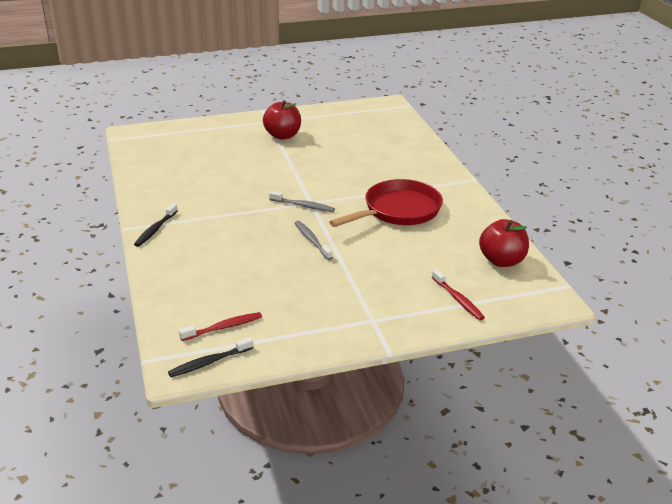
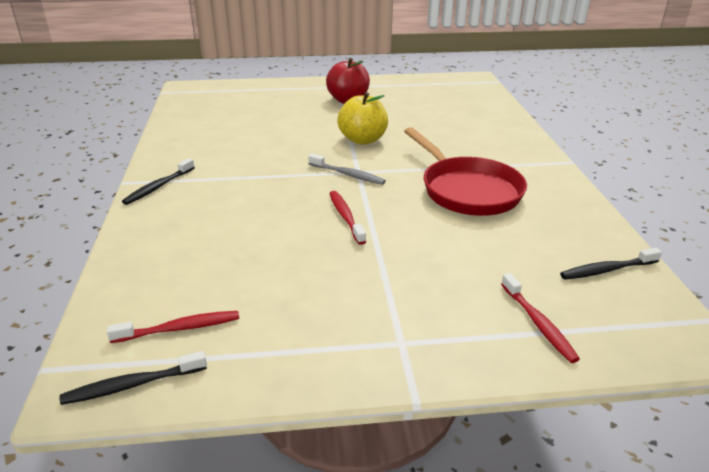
camera: 10 degrees right, 0 degrees up
(306, 173) = (362, 140): none -> yellow apple
(312, 240) = (346, 217): grey toothbrush -> red toothbrush
(398, 211) = (467, 190): red pan -> red pan turned 90 degrees clockwise
(502, 261) = (607, 270): red apple -> black toothbrush

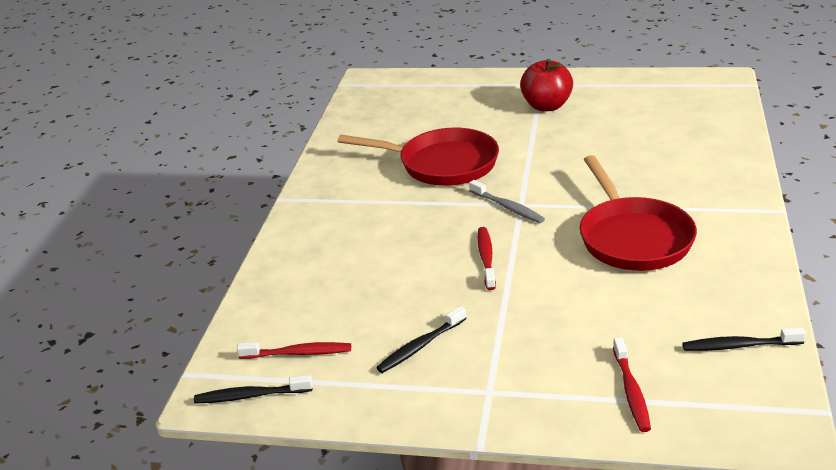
camera: 20 degrees right, 0 degrees up
(159, 186) = (311, 206): black toothbrush -> black toothbrush (421, 346)
(275, 145) = (442, 164): none -> red pan
(362, 140) = (542, 163): yellow apple -> none

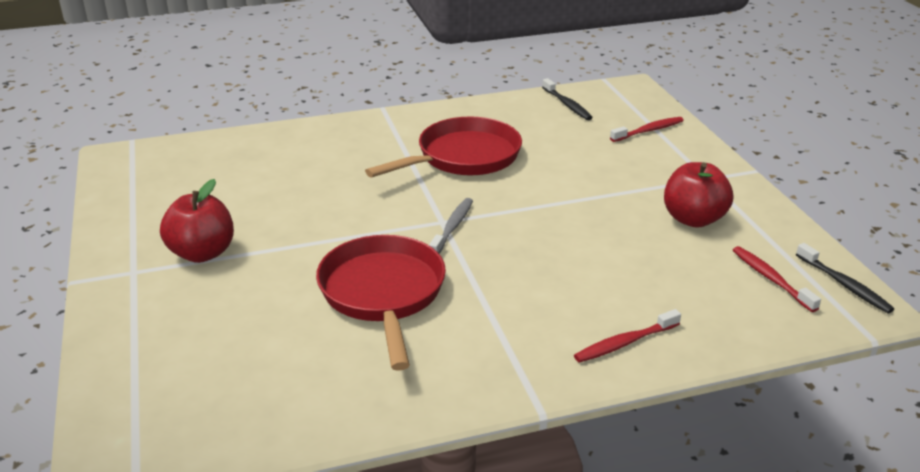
camera: 120 degrees left, 0 degrees up
(421, 346) = (693, 219): black toothbrush -> red apple
(486, 258) = (547, 218): red toothbrush -> red toothbrush (625, 343)

